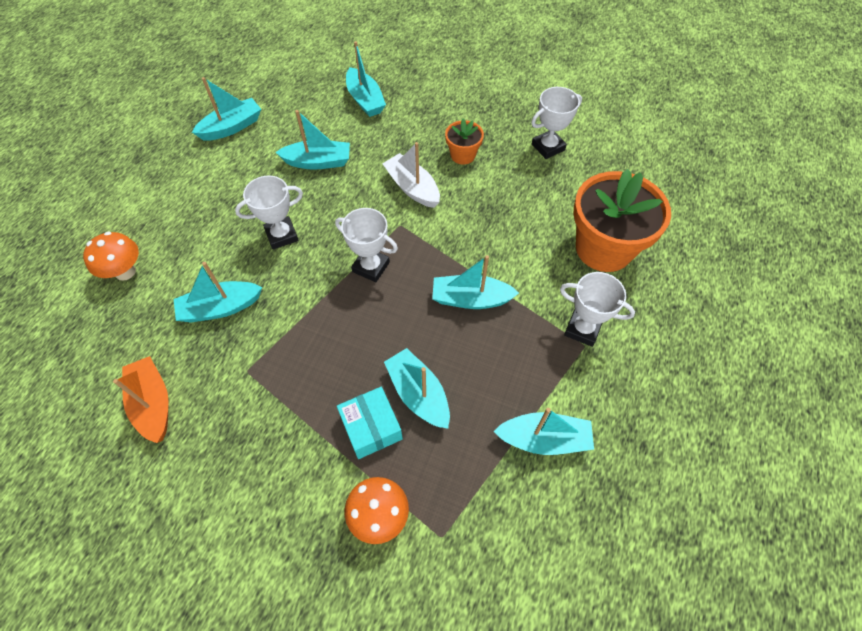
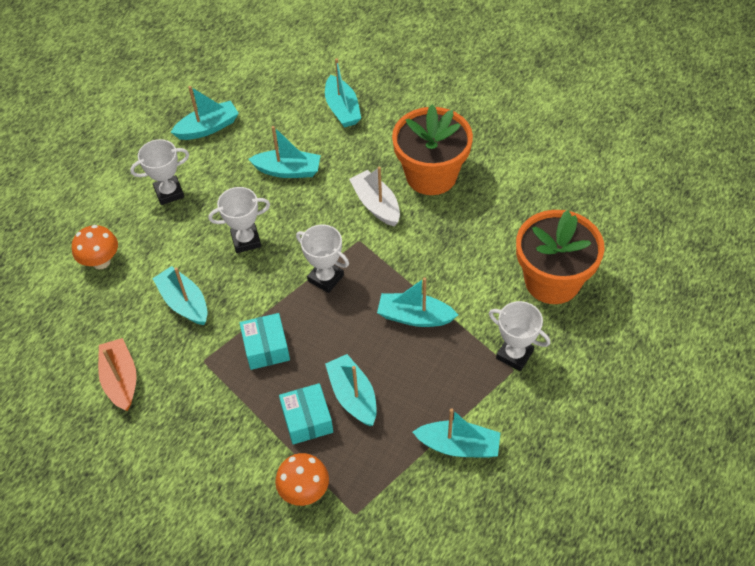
camera: 10 degrees right, 5 degrees down
(220, 308) = (184, 302): turquoise boat -> turquoise boat turned 60 degrees clockwise
(315, 349) = (266, 348): none -> turquoise box
(463, 155) = (431, 175): orange flower pot -> orange flower pot, size x2.06
(548, 147) = (519, 174): white trophy -> white trophy (169, 193)

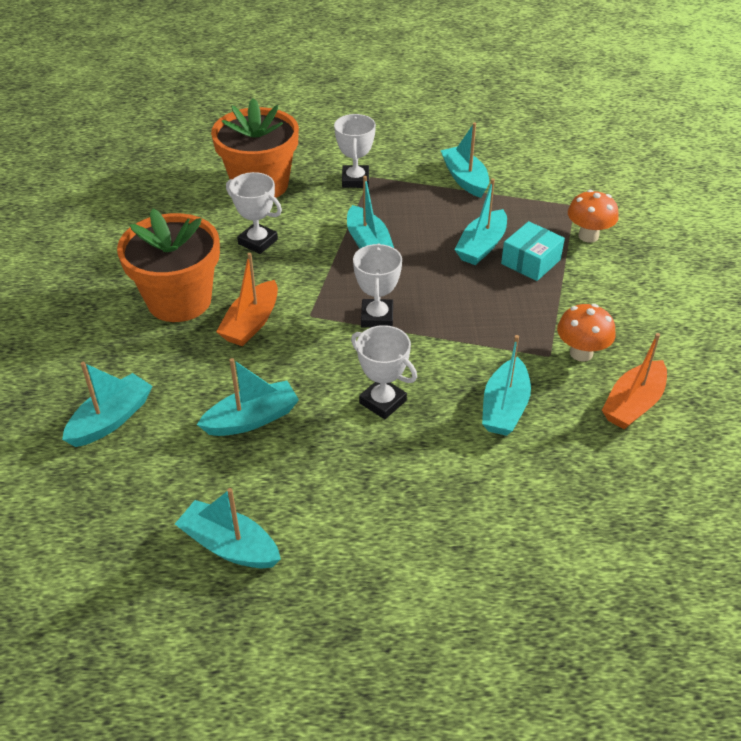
camera: 125 degrees left, 10 degrees down
(101, 261) = (527, 520): orange mushroom -> orange mushroom (581, 353)
(169, 193) = (372, 518): white trophy -> white trophy (258, 242)
(266, 348) = (492, 319): turquoise box -> none
(288, 170) = (252, 419): turquoise boat -> turquoise boat turned 90 degrees clockwise
(376, 204) = (251, 323): white boat -> orange boat

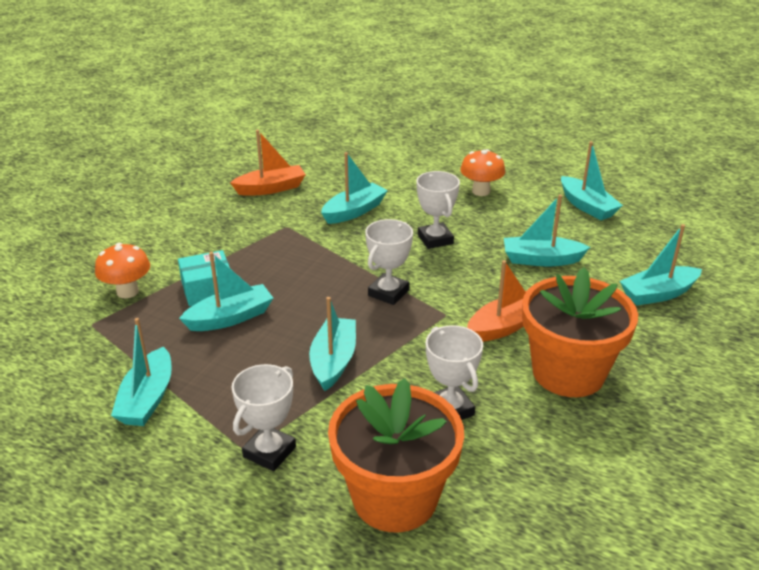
camera: 150 degrees left, 10 degrees down
(581, 353) = (263, 220): orange mushroom -> orange mushroom (481, 191)

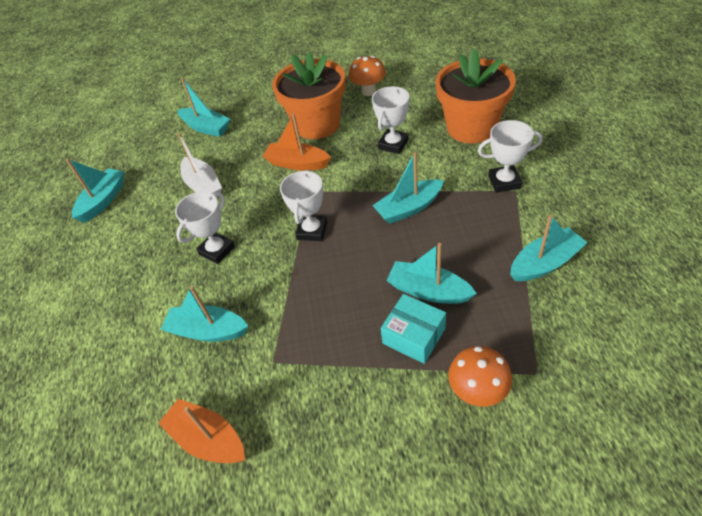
camera: 120 degrees left, 15 degrees up
(388, 293) = (312, 230): white trophy -> white trophy turned 75 degrees counterclockwise
(481, 191) = (112, 269): orange mushroom -> orange mushroom (368, 91)
(541, 260) = (203, 186): turquoise boat -> white boat

